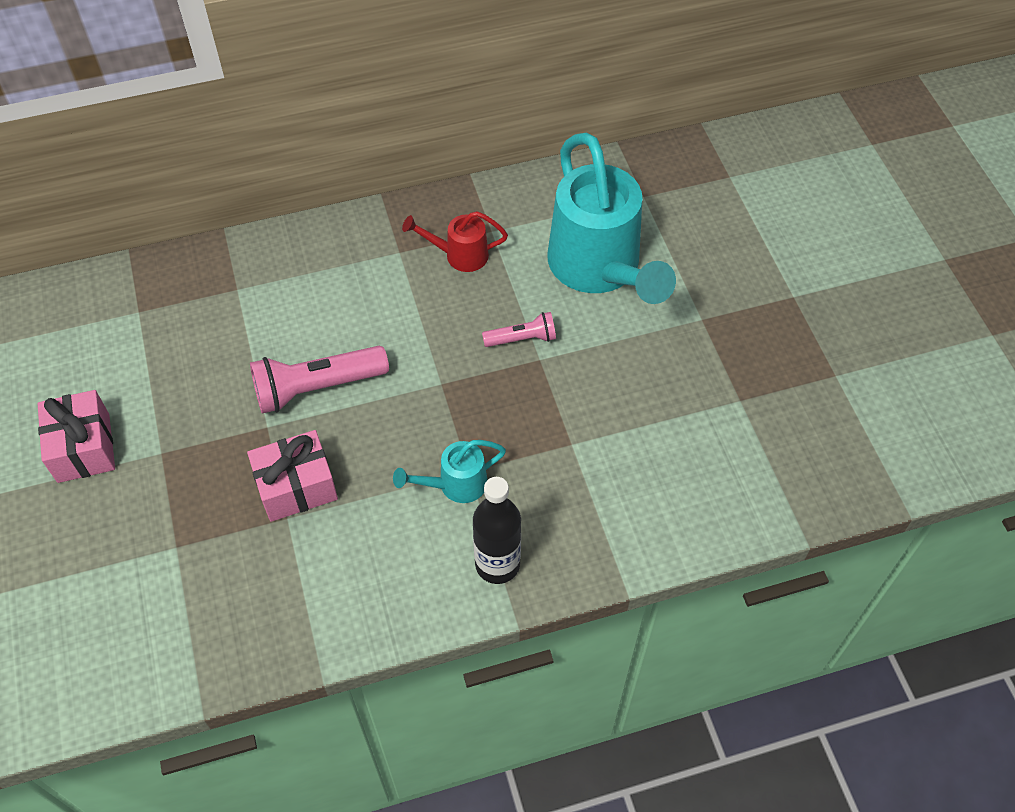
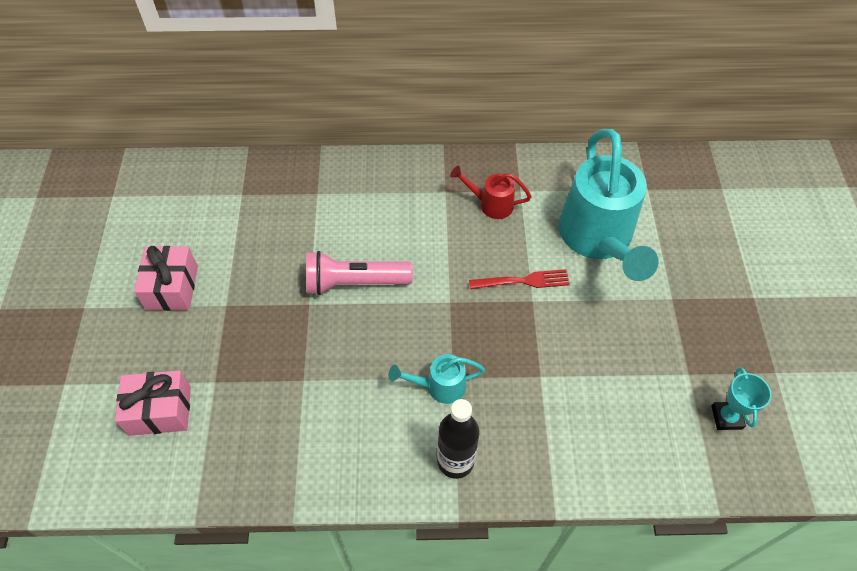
camera: 15 degrees right, 0 degrees up
(296, 487) = (317, 357): pink gift -> pink gift (160, 410)
(522, 339) = (522, 281): pink flashlight -> red fork
(793, 438) = (726, 417): none -> turquoise trophy

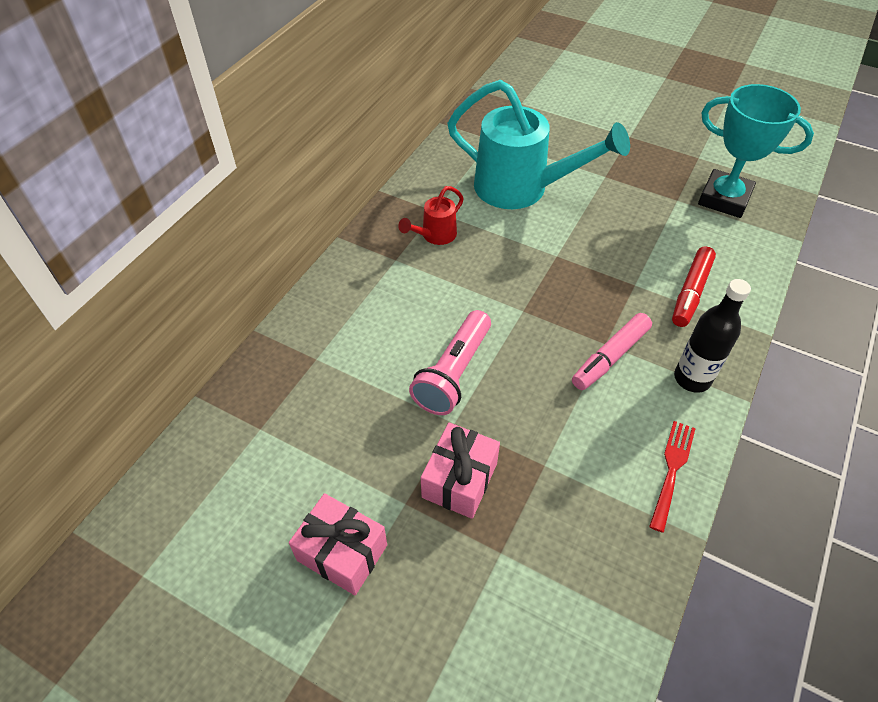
camera: 60 degrees left, 5 degrees down
(160, 410) = (509, 628): pink gift -> pink gift (459, 480)
(439, 386) = (610, 357): turquoise watering can -> pink marker
(522, 281) = (533, 252): red fork -> red fork (672, 471)
(563, 427) = (690, 292): none -> red marker
(726, 417) = (724, 199): turquoise trophy -> turquoise trophy, size x1.95

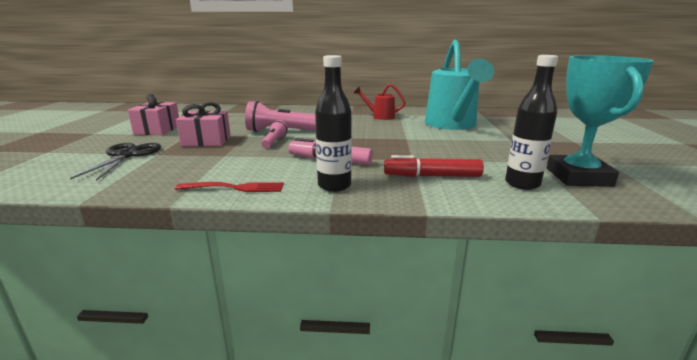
camera: 65 degrees right, 30 degrees down
(490, 598) = (127, 155): none -> black scissors
(507, 394) = (274, 142): none -> pink flashlight
(728, 242) = (522, 184): none -> black bottle

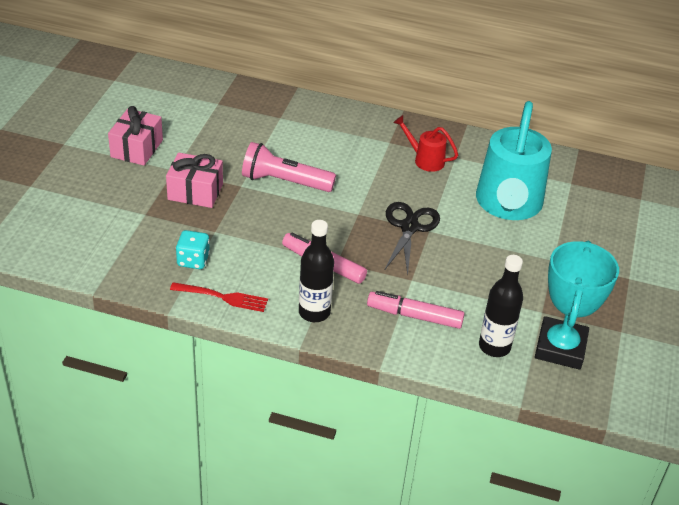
camera: 10 degrees right, 20 degrees up
(127, 155) = (114, 211): black scissors -> black scissors (409, 227)
(203, 171) = (193, 260): none -> turquoise dice
(274, 142) = (272, 209): pink flashlight -> none
(432, 176) = (414, 316): red marker -> pink marker

